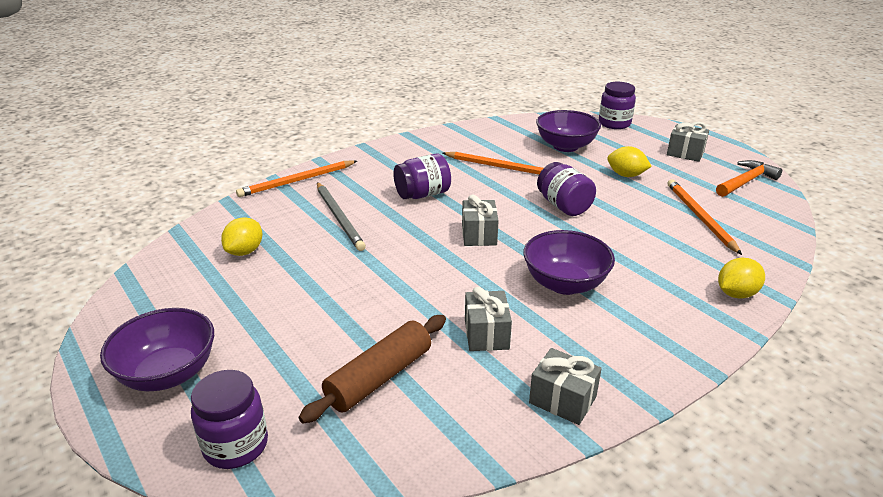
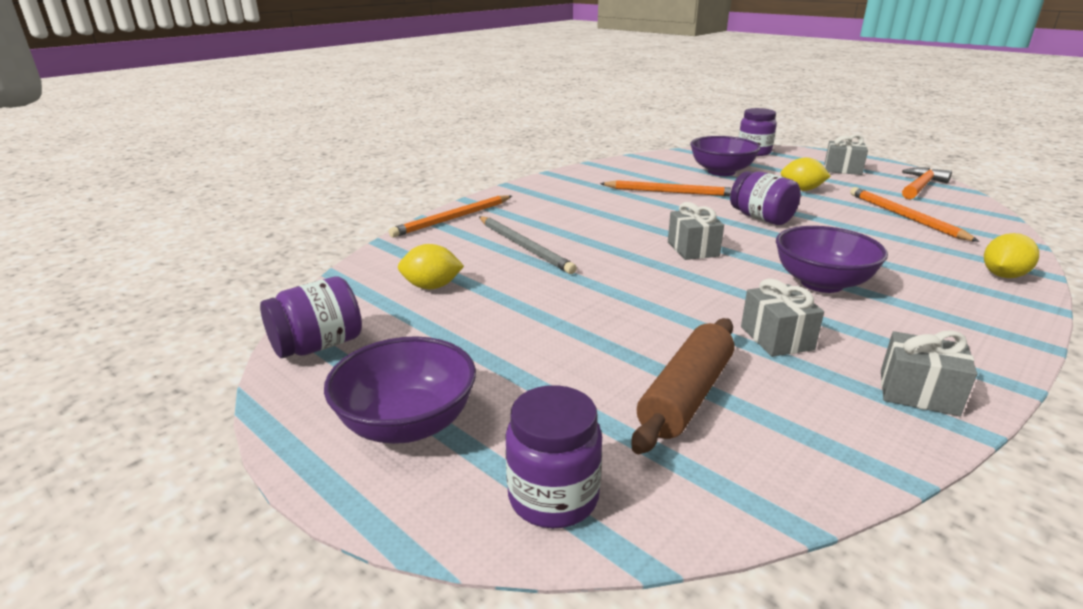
camera: 10 degrees left, 5 degrees down
(245, 251) = (432, 287): yellow lemon -> yellow lemon turned 75 degrees clockwise
(422, 194) = (603, 220): purple jar -> purple jar (318, 346)

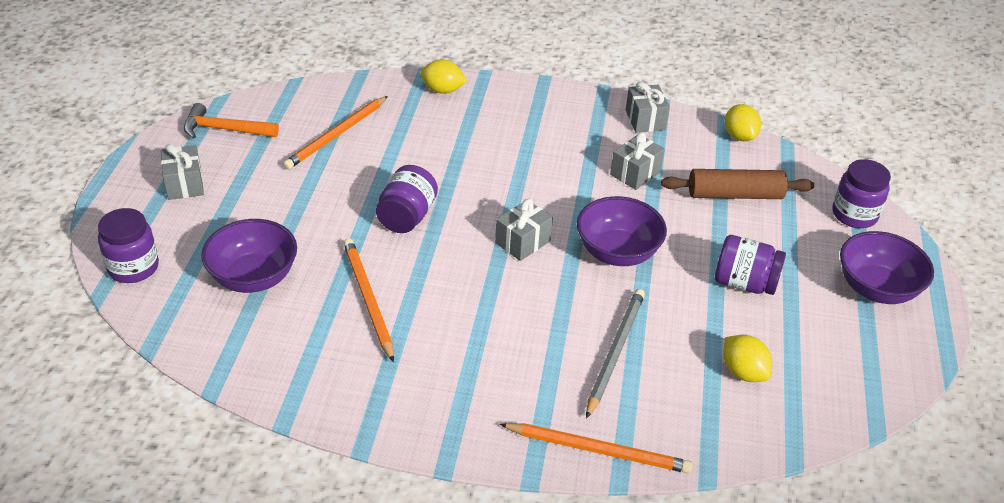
camera: 125 degrees left, 15 degrees up
(318, 346) = (874, 382): purple jar -> purple jar (744, 283)
(801, 189) = (290, 204): yellow lemon -> yellow lemon (739, 136)
(821, 283) = (531, 165): purple bowl -> purple bowl (617, 252)

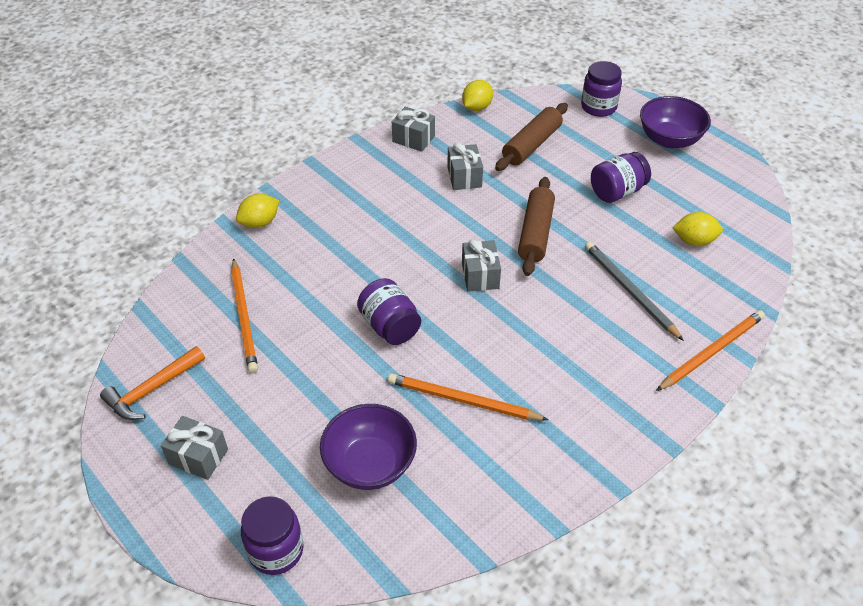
camera: 50 degrees left, 5 degrees up
(617, 252) = (535, 233): purple bowl -> brown rolling pin
(739, 136) = (477, 107): yellow lemon -> yellow lemon turned 75 degrees counterclockwise

